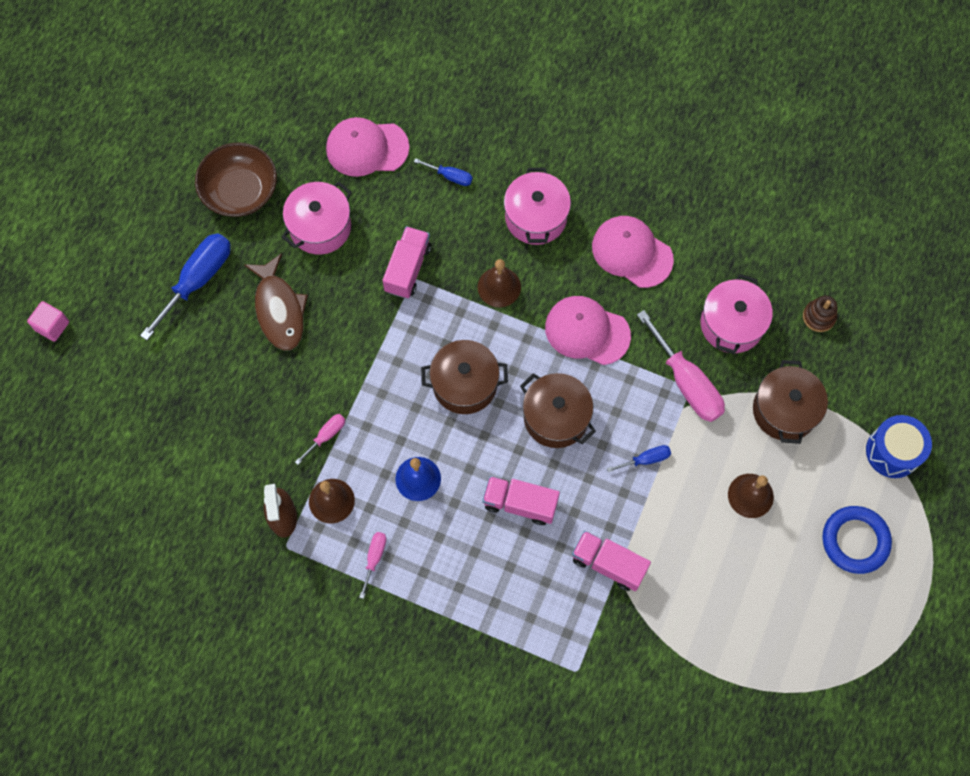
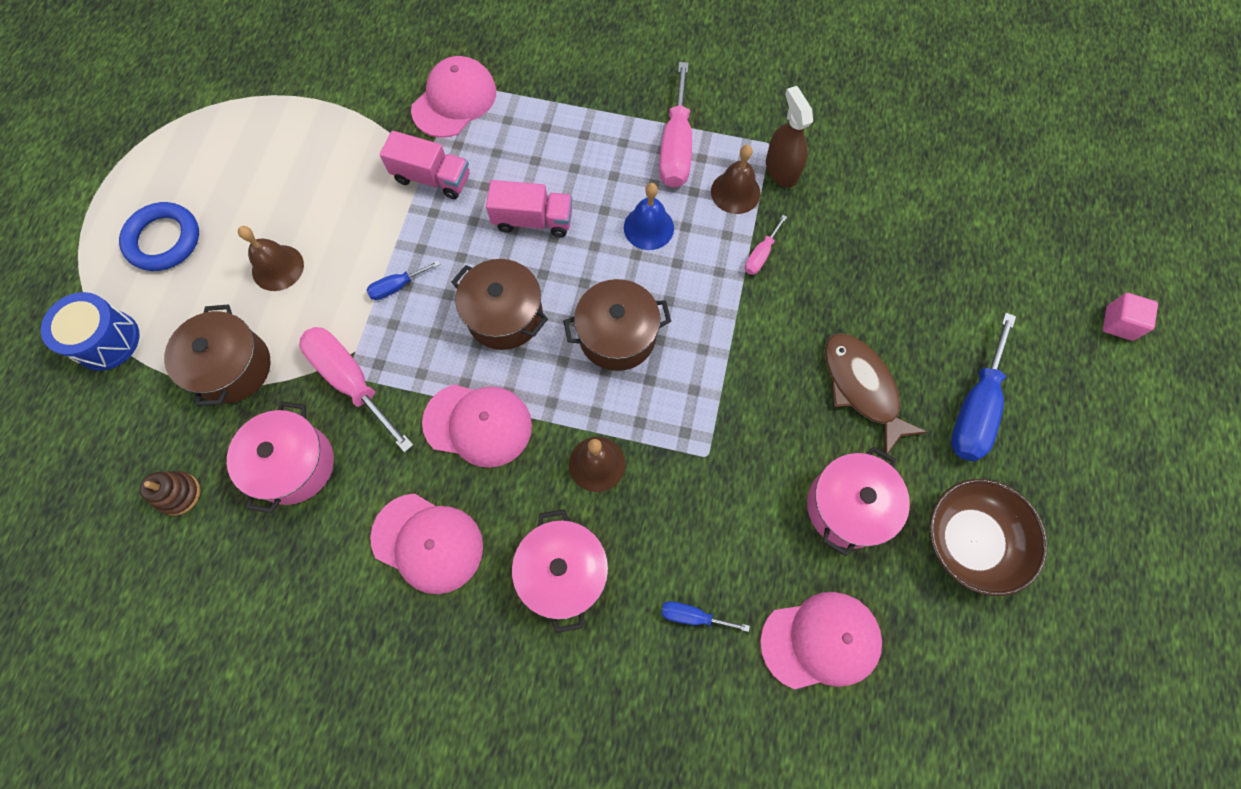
camera: 170 degrees right, 0 degrees up
(374, 558) = (676, 147): pink screwdriver -> pink screwdriver, size x2.03
(407, 269) = (718, 468): pink truck -> none
(580, 651) = (454, 100): none -> pink cap

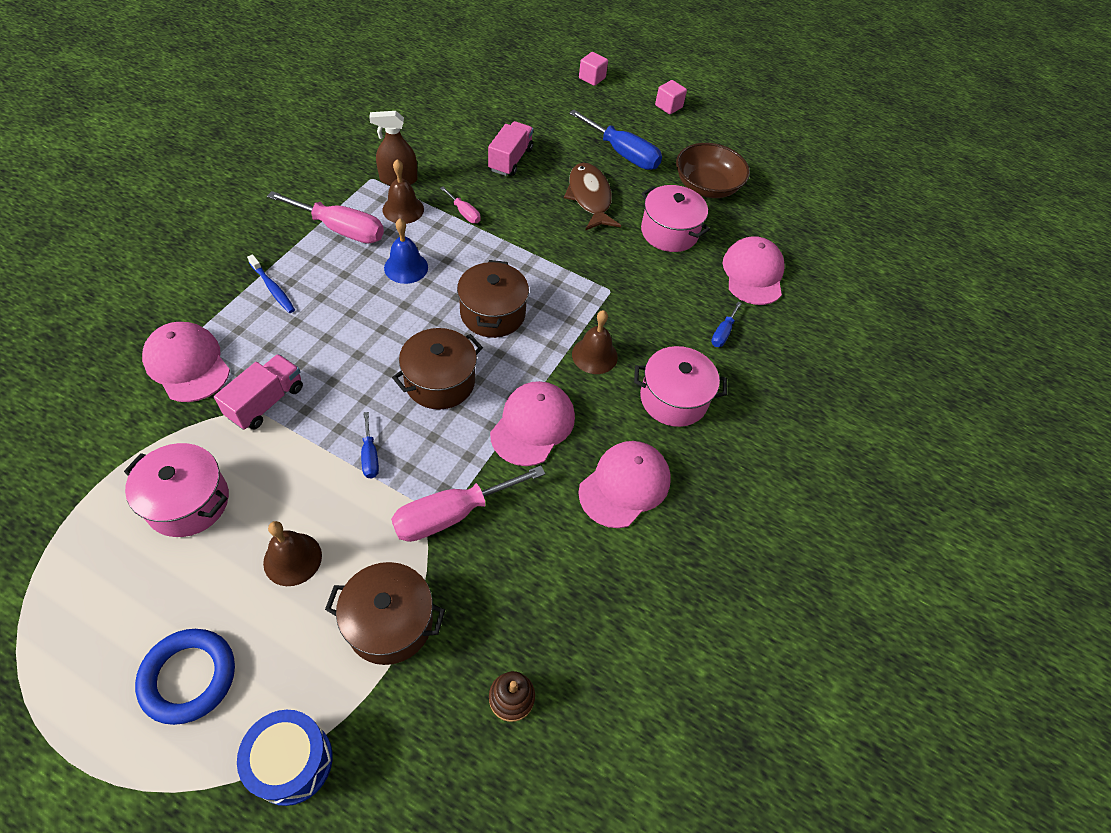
camera: 80 degrees left, 15 degrees down
(294, 464) = (518, 580): pink pot -> pink pot (188, 502)
(533, 220) = (356, 338): pink truck -> pink truck (510, 160)
(569, 124) = (273, 288): none -> blue toothbrush
(862, 388) = (590, 197): brown fish -> brown fish turned 90 degrees clockwise
(1123, 446) = (668, 106): none -> pink cube

